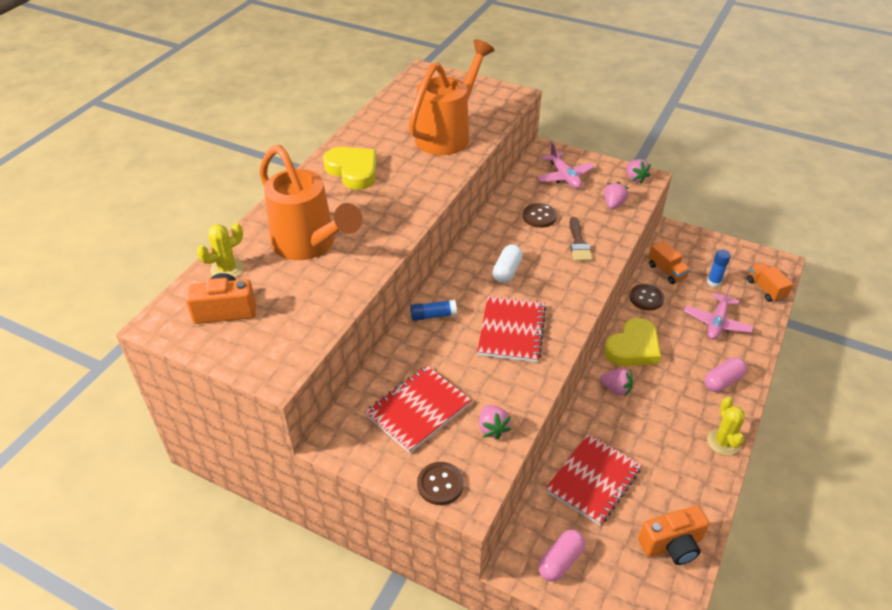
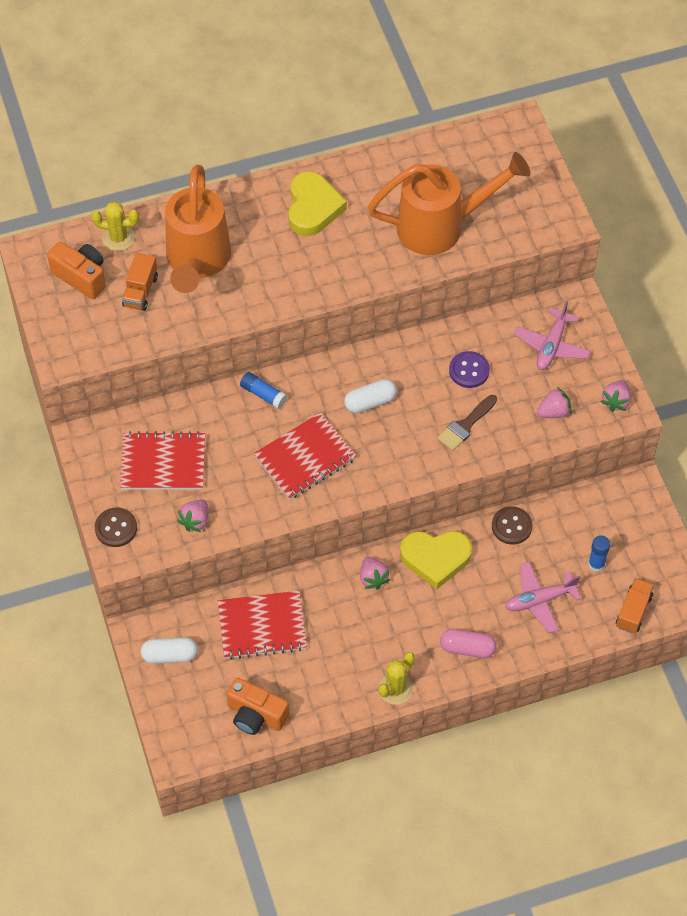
camera: 45 degrees right, 15 degrees up
(539, 216) = (469, 370): brown button -> purple button
(560, 561) = (170, 655): pink capsule -> white capsule
(666, 271) = (568, 518): orange truck -> orange truck (140, 291)

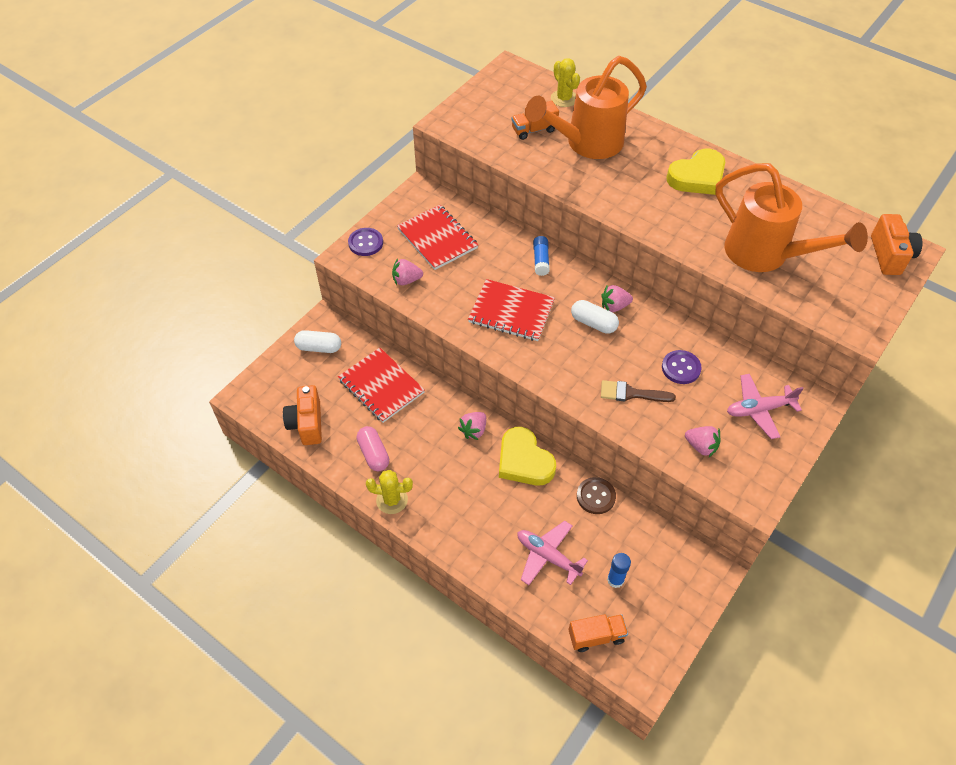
camera: 55 degrees right, 5 degrees down
(81, 277) = (516, 98): orange camera -> orange camera (890, 255)
(116, 528) = (365, 243): brown button -> purple button
(170, 655) = (319, 347): white capsule -> white capsule turned 45 degrees counterclockwise
(467, 648) = (464, 529): pink capsule -> pink capsule (373, 454)
(616, 401) = (755, 486): pink strawberry -> pink strawberry (614, 306)

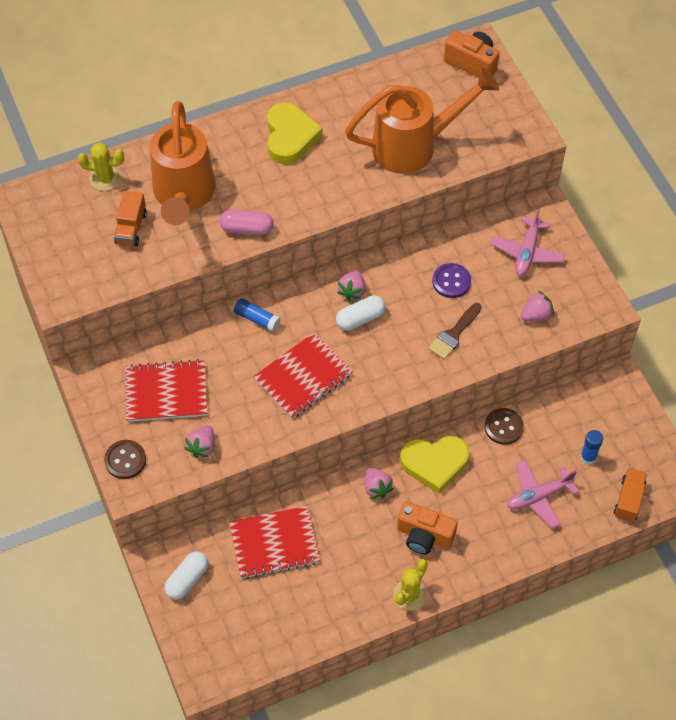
camera: 60 degrees left, 5 degrees up
(307, 424) = (276, 632): orange camera -> orange camera (424, 536)
(365, 243) = (125, 460): purple button -> brown button
(373, 454) = (349, 587): pink capsule -> pink capsule (247, 228)

